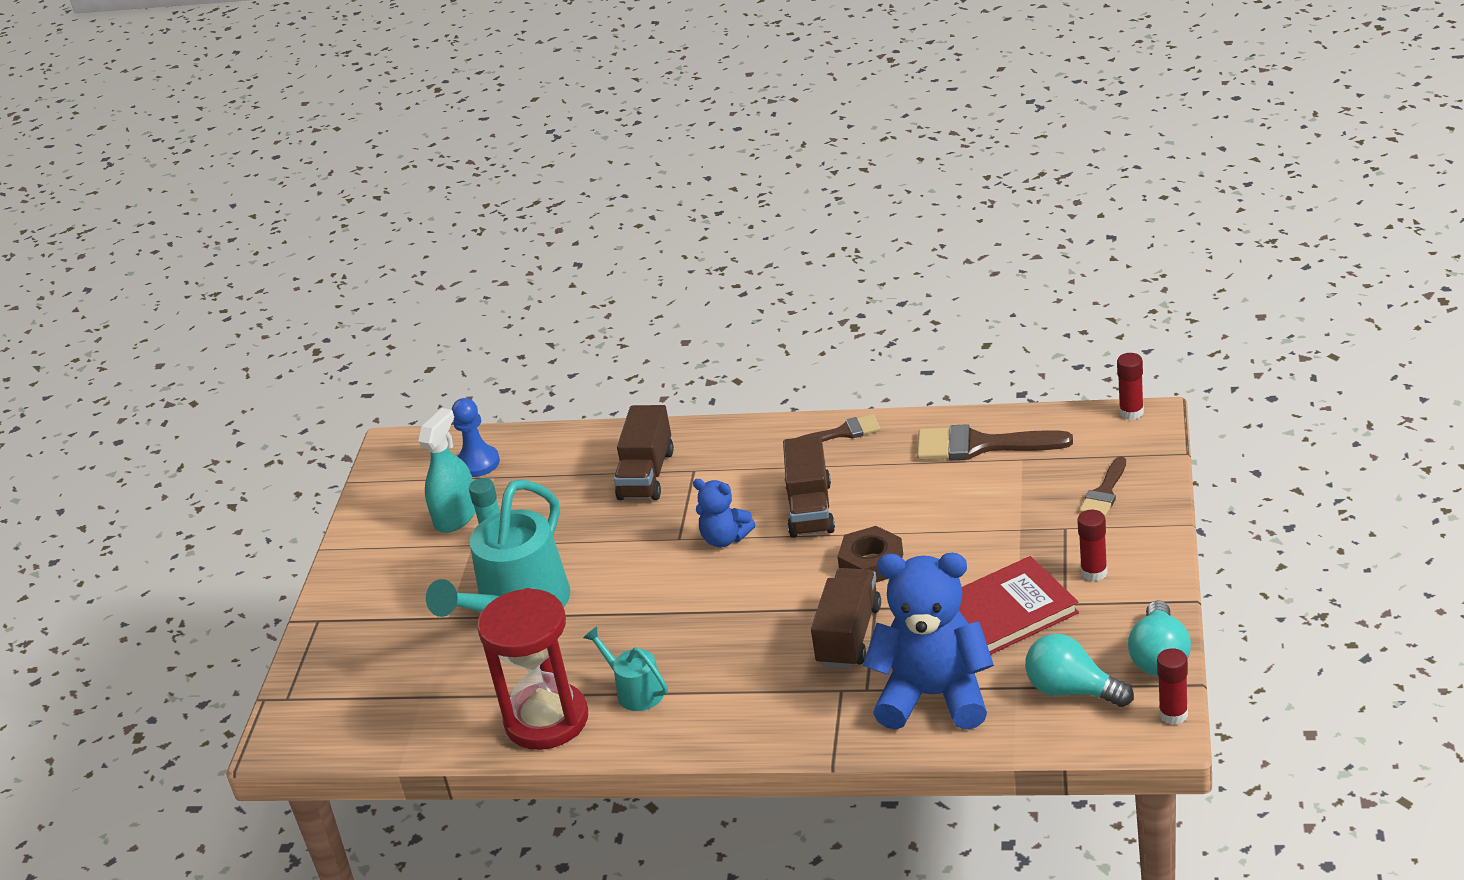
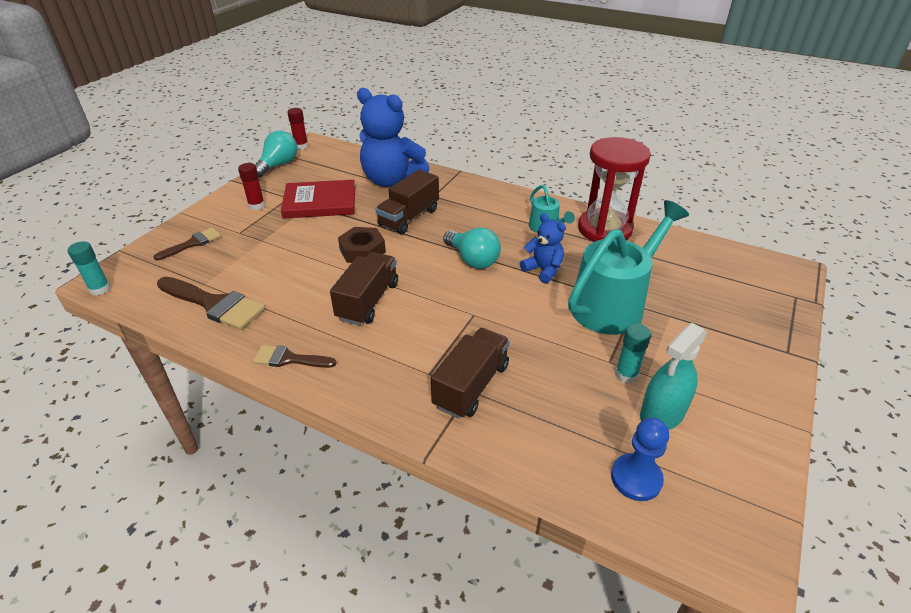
camera: 165 degrees left, 5 degrees up
(725, 539) = (441, 301): blue teddy bear -> blue teddy bear (543, 270)
(1072, 690) = (329, 165): turquoise light bulb -> turquoise light bulb (472, 259)
(1131, 412) = (100, 289): red glue stick -> turquoise glue stick

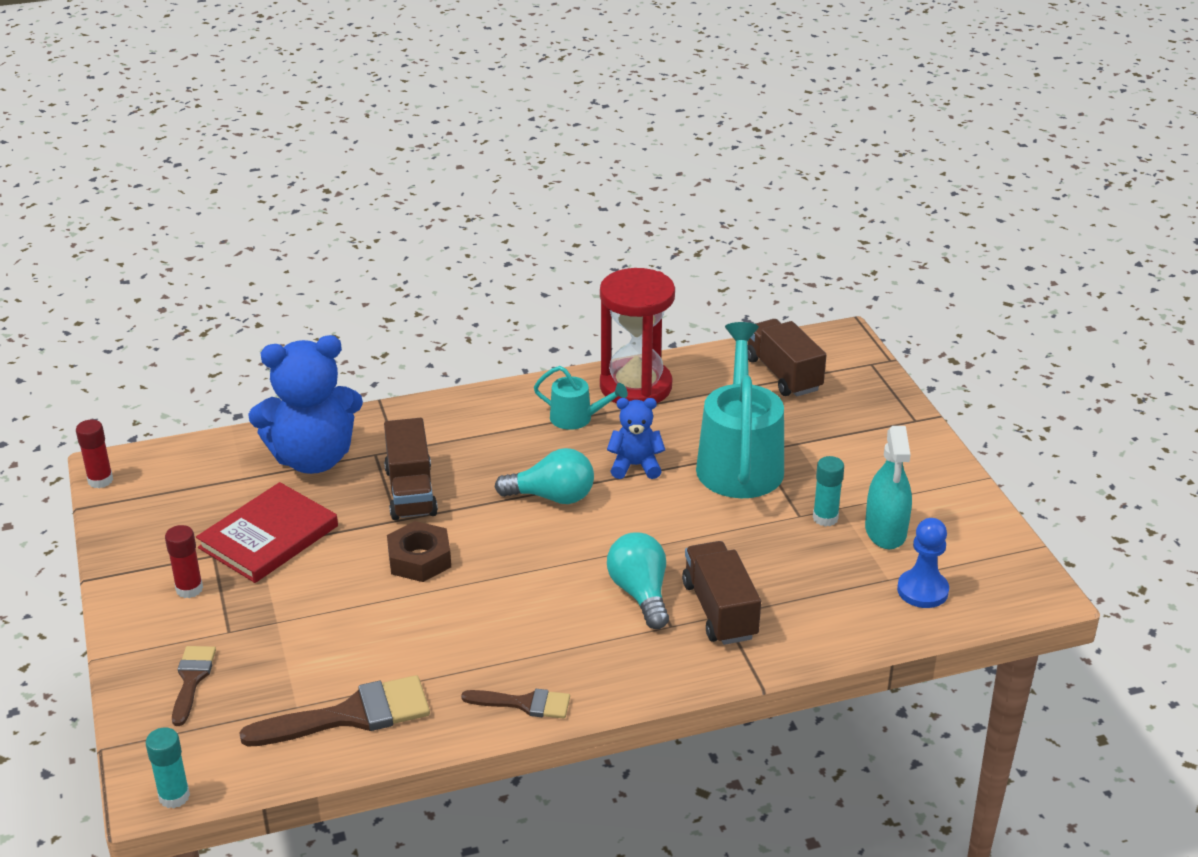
camera: 45 degrees left, 5 degrees down
(278, 165) = (116, 523): turquoise light bulb -> turquoise light bulb (640, 594)
(289, 359) = (524, 703): brown brush -> brown brush turned 135 degrees counterclockwise
(368, 301) = (512, 604): brown truck -> brown truck (783, 374)

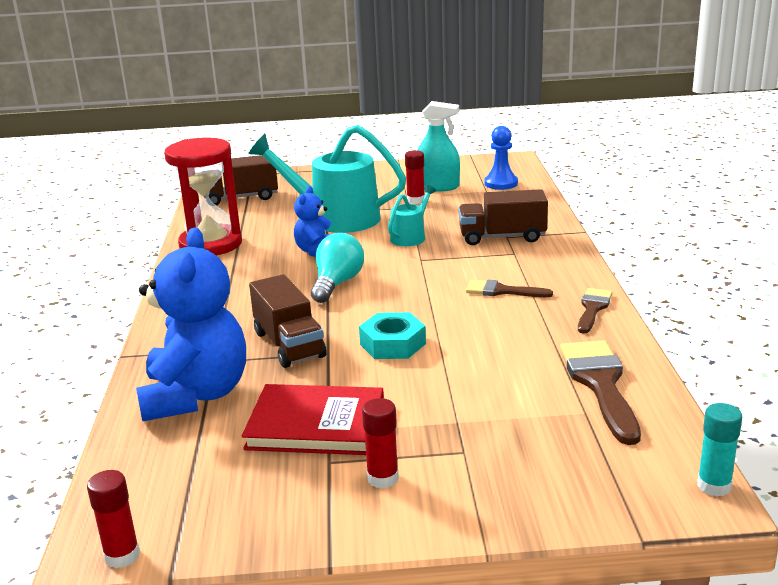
camera: 75 degrees left, 10 degrees down
(192, 680) = (536, 475): brown brush -> brown brush (502, 291)
(268, 537) = (316, 425): red book -> red book turned 45 degrees counterclockwise
(410, 492) = (289, 344): brown truck -> brown truck turned 60 degrees clockwise
(419, 559) = (393, 344): brown nut -> turquoise nut
(577, 418) = (235, 268): turquoise watering can -> turquoise watering can (410, 237)
(640, 594) = (474, 260): turquoise light bulb -> none
(825, 518) = (416, 200): turquoise glue stick -> red glue stick

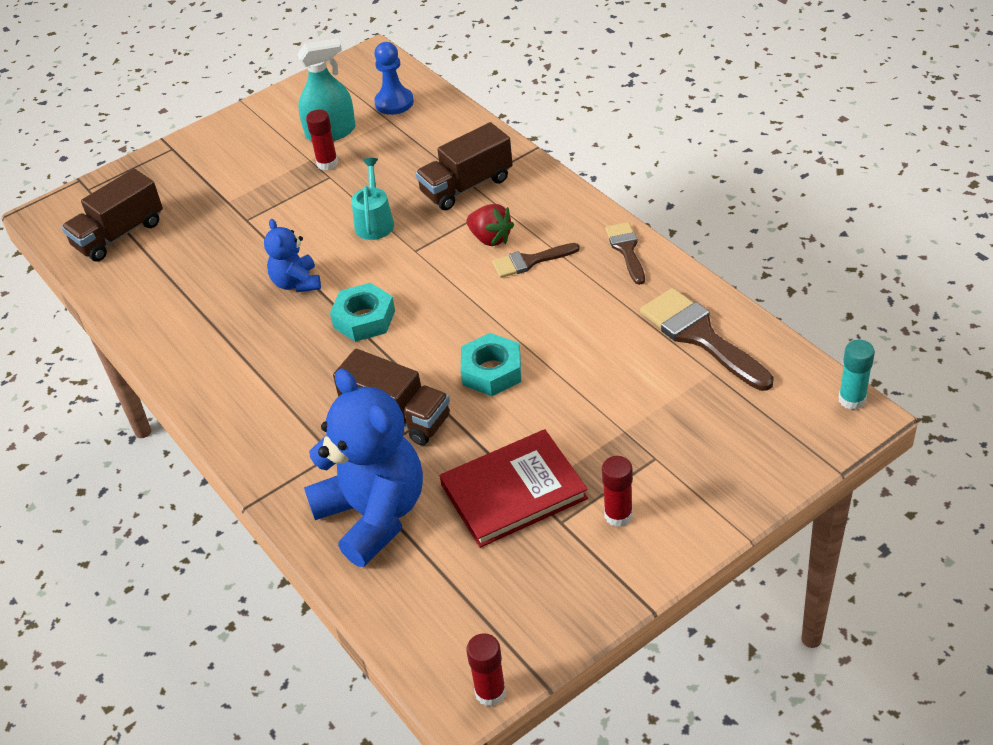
camera: 30 degrees left, 20 degrees up
(211, 244) = (166, 320): red hourglass -> none
(335, 218) = (266, 226): turquoise watering can -> none
(337, 284) = (364, 319): turquoise light bulb -> turquoise nut
(486, 269) = (490, 238): none -> red strawberry

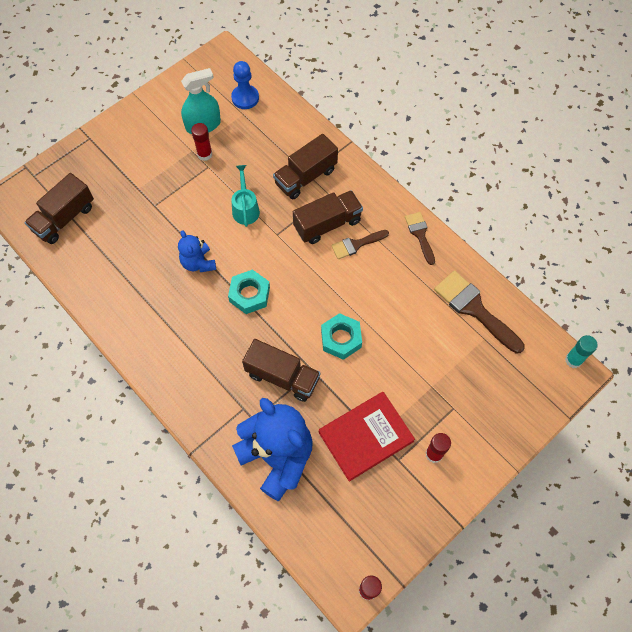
camera: 10 degrees left, 20 degrees up
(490, 238) = (327, 224): red strawberry -> brown truck

